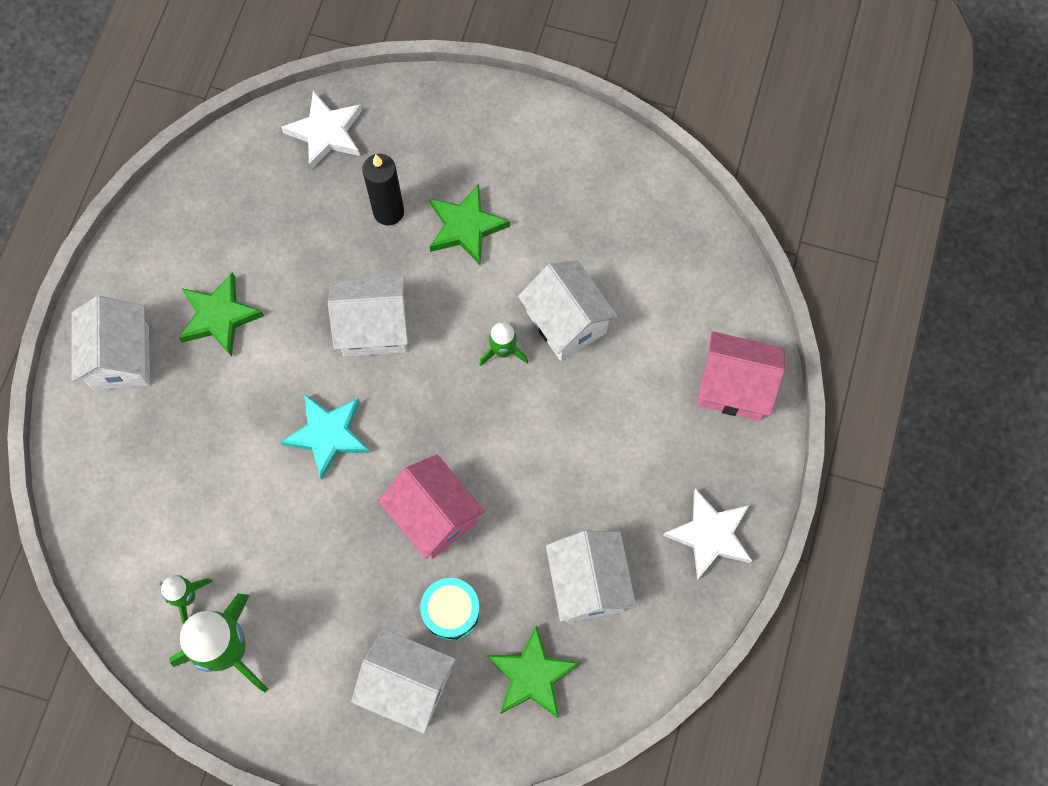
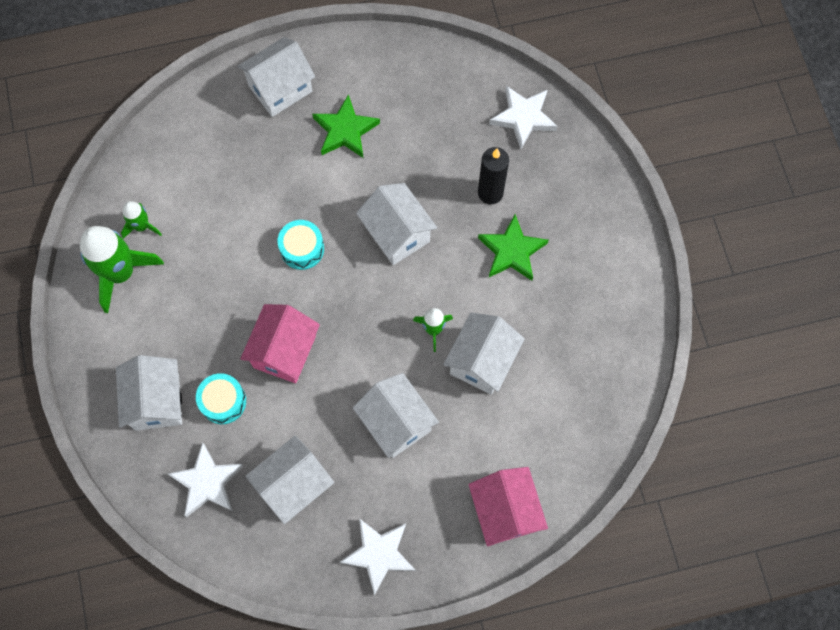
camera: 60 degrees right, 0 degrees up
(328, 435) = (302, 249): turquoise star -> turquoise drum
(532, 675) = (207, 482): green star -> white star
(581, 442) = (396, 423): none -> white house

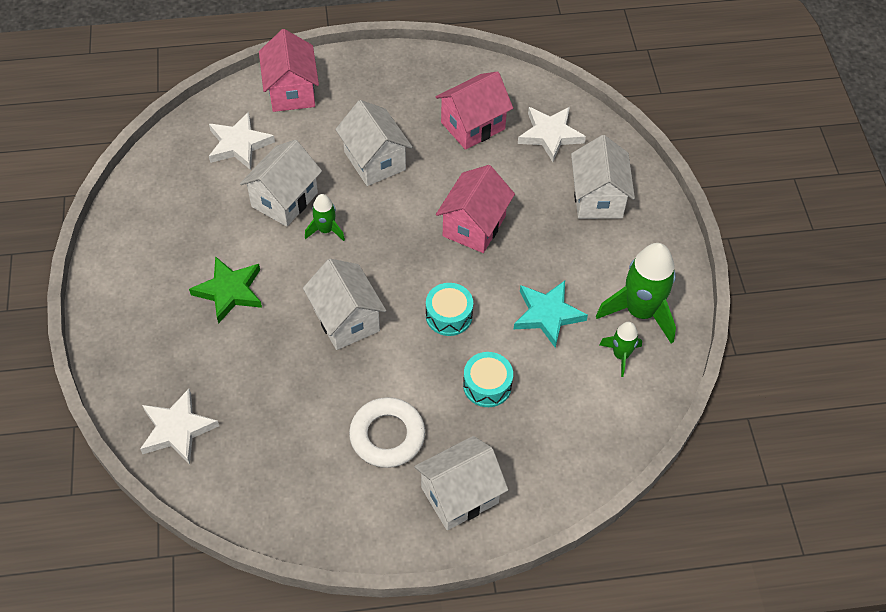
camera: 175 degrees left, 15 degrees down
(209, 260) = (547, 315): none -> turquoise star
(223, 401) = (535, 192): turquoise drum -> turquoise drum (487, 385)
(294, 485) = (473, 126): white house -> pink house
(345, 131) = (387, 436): green star -> white ring
(379, 554) = (404, 75): white star -> white star (239, 144)
(490, 193) = (237, 350): black candle -> none

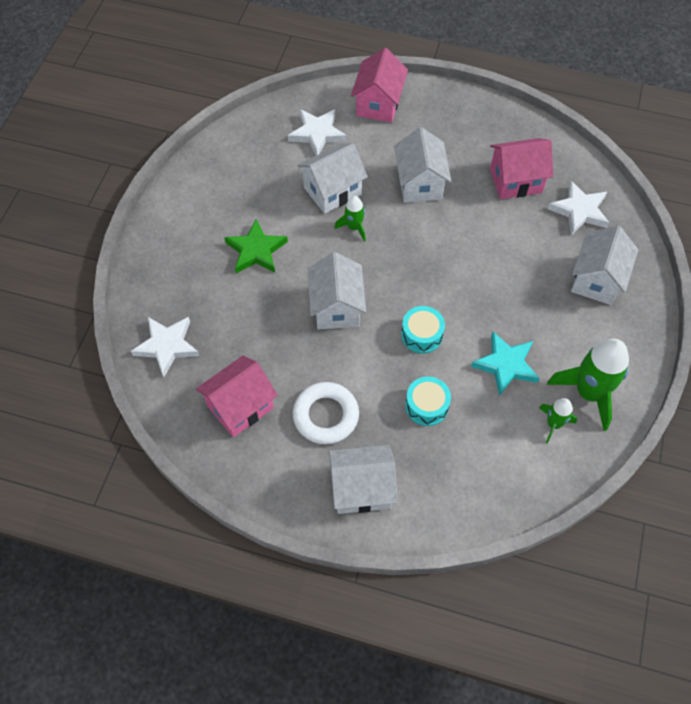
camera: 25 degrees right, 5 degrees up
(474, 226) = (477, 266): pink house -> pink house (240, 407)

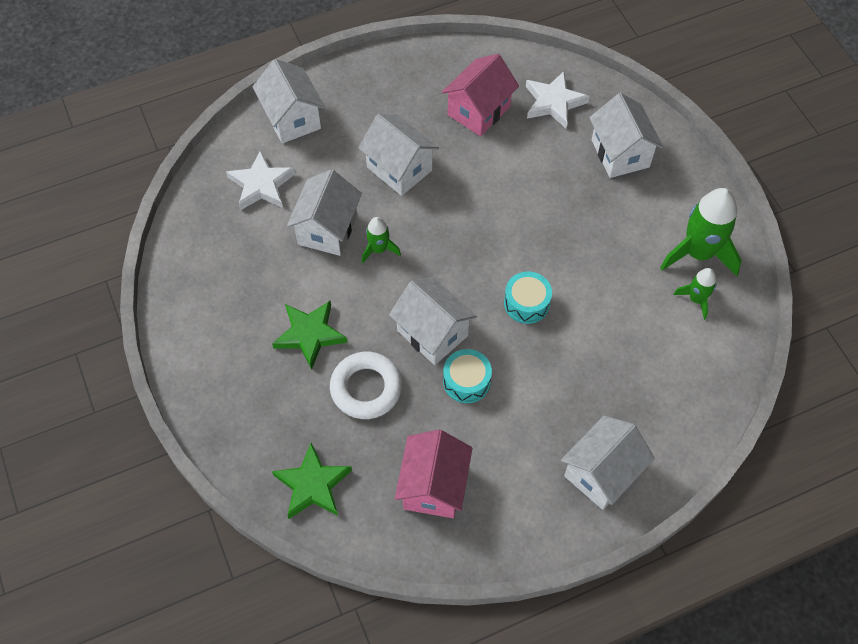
camera: 40 degrees left, 0 degrees up
(167, 346) = (313, 485): white star -> green star
(326, 416) = (514, 435): white ring -> white ring (366, 388)
(378, 104) = (292, 119): pink house -> white house
(426, 406) = (587, 361): turquoise drum -> turquoise drum (466, 381)
(505, 365) = (616, 278): turquoise star -> none

